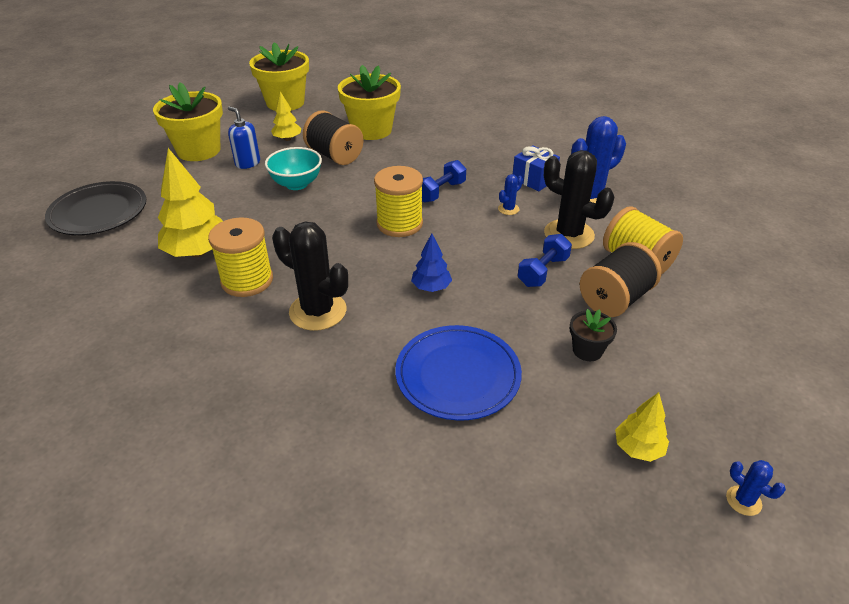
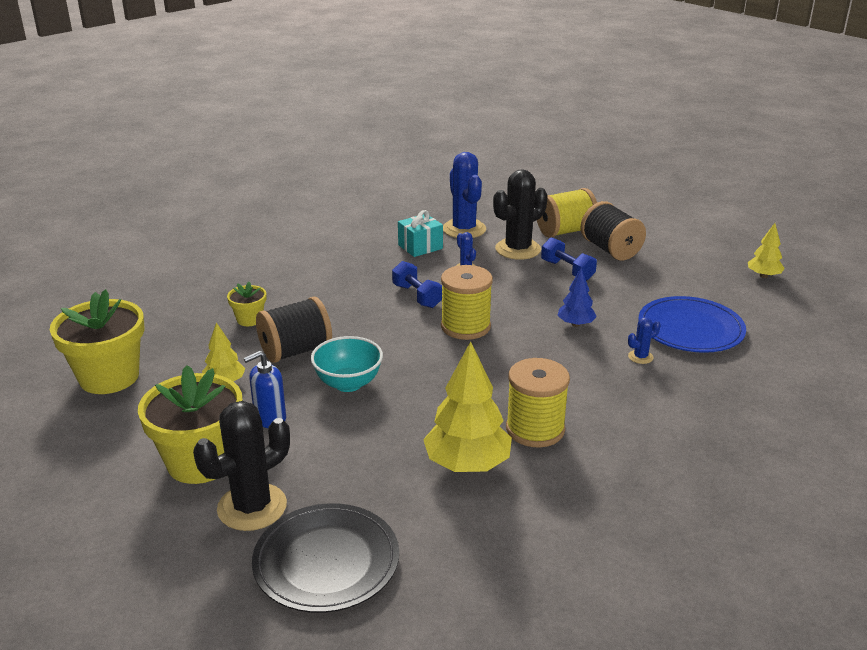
camera: 75 degrees left, 10 degrees down
(318, 311) = (597, 388): black cactus -> black cactus (252, 507)
(371, 130) = (249, 319): yellow flower pot -> yellow flower pot, size x0.49
(534, 179) = (420, 247): blue gift -> turquoise gift
(587, 350) = (667, 272): black flower pot -> none
(743, 501) = (802, 255): blue cactus -> blue cactus (640, 357)

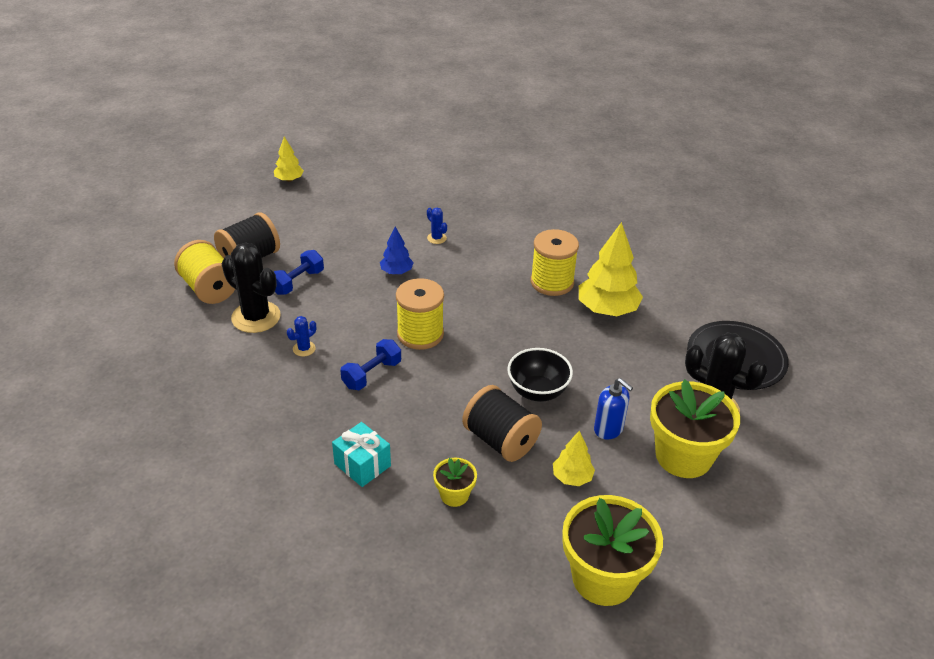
camera: 105 degrees left, 10 degrees up
(348, 383) = (537, 391): turquoise bowl -> black bowl
(420, 247) = (258, 390): turquoise gift -> turquoise gift (362, 465)
(464, 229) = (209, 362): blue cactus -> none
(690, 328) = (386, 215): blue plate -> none

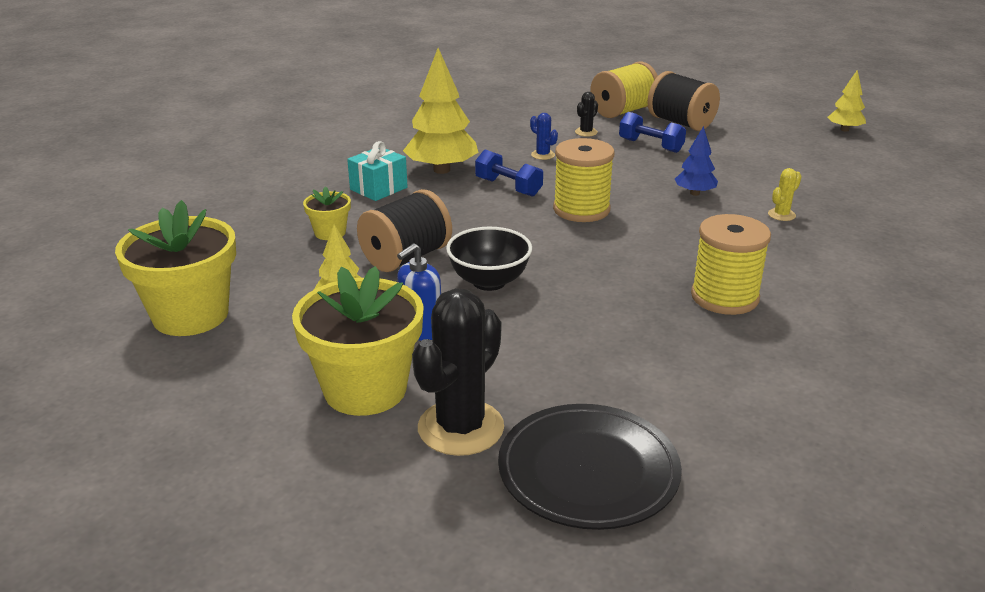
camera: 90 degrees right, 10 degrees down
(256, 317) = (586, 132): black cactus -> black cactus, size x0.45
(436, 238) = (781, 215): blue cactus -> yellow cactus
(607, 309) = (677, 342): yellow tree -> yellow tree (442, 170)

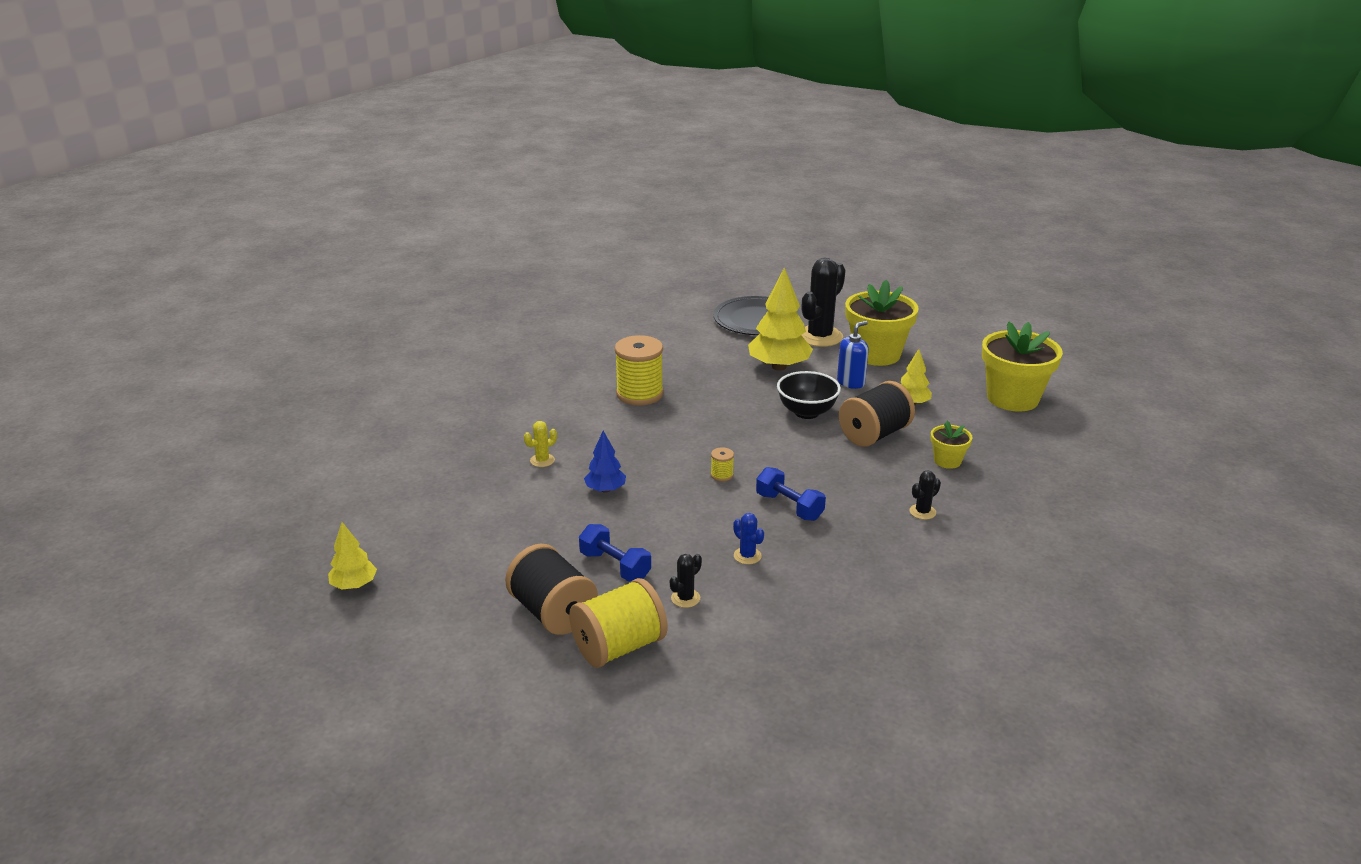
camera: 175 degrees left, 0 degrees up
(378, 188) = (922, 512): turquoise gift -> black cactus
(442, 170) = (862, 536): yellow tree -> yellow tree (779, 367)
(581, 210) = (722, 475): yellow spool -> yellow spool, size x0.43

